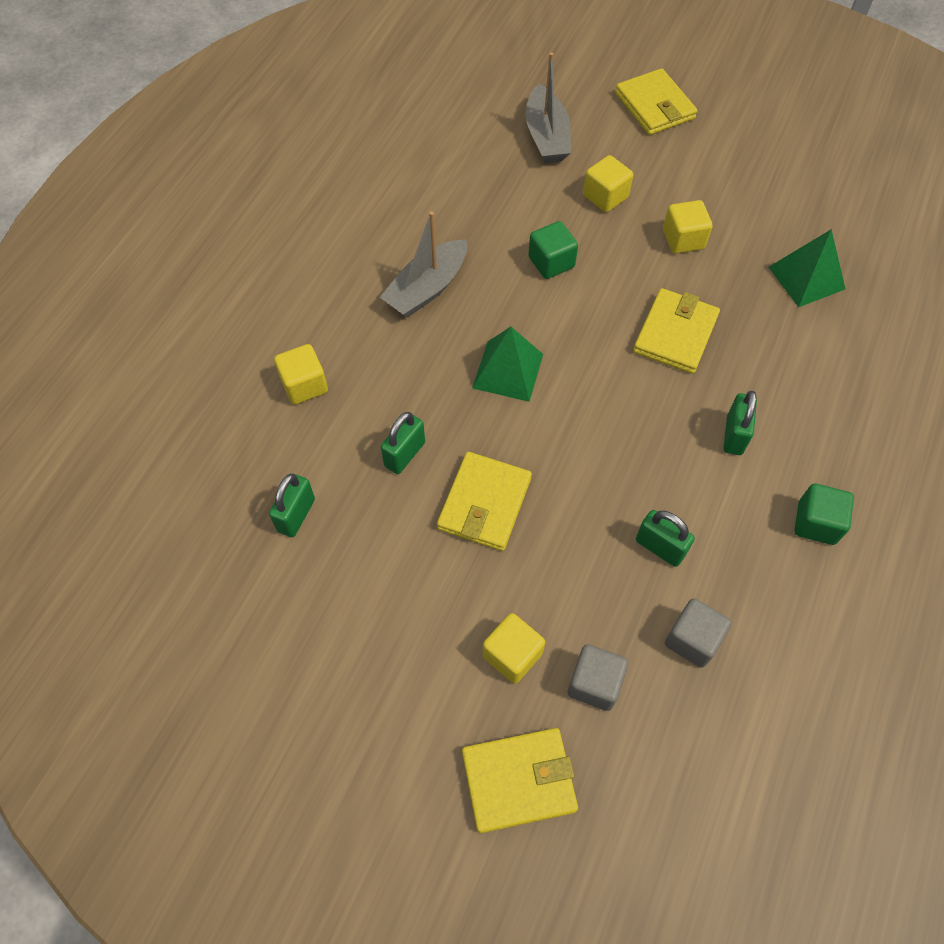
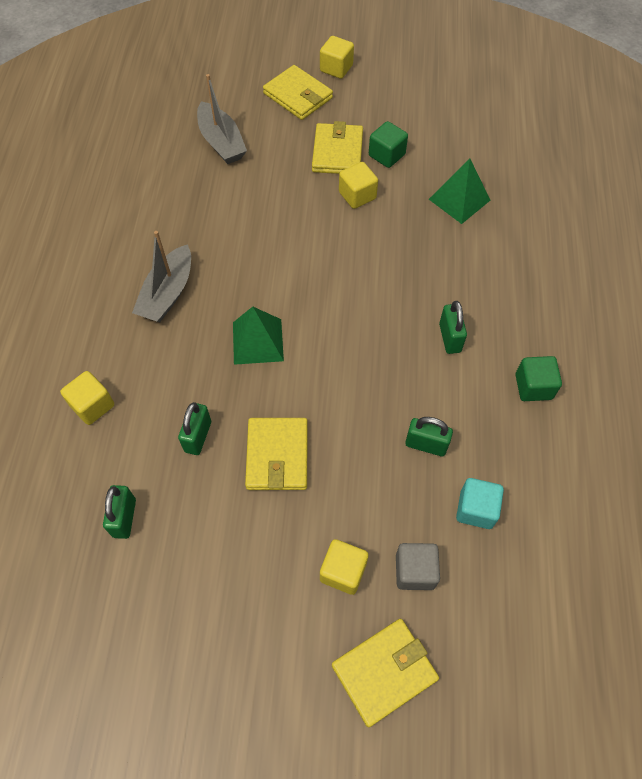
camera: 20 degrees left, 0 degrees up
(551, 262) = (261, 243): green cube -> green cube (386, 155)
(605, 196) = (285, 178): yellow cube -> yellow cube (336, 68)
(675, 334) = (377, 272): yellow wallet -> yellow wallet (337, 152)
(692, 640) = (476, 509): grey cube -> turquoise cube

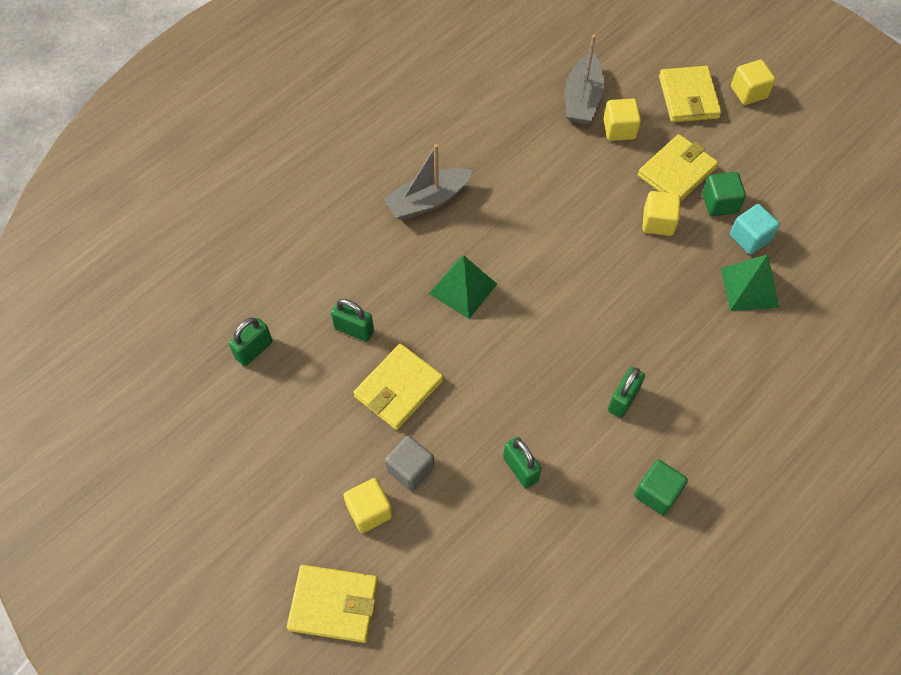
camera: 40 degrees right, 0 degrees up
(92, 405) = (301, 250): yellow cube -> yellow cube (619, 129)
(198, 436) = (354, 330): green padlock -> green padlock turned 60 degrees clockwise
(415, 571) = (422, 554): grey cube -> grey cube (410, 469)
(476, 509) = (513, 549): turquoise cube -> turquoise cube (749, 238)

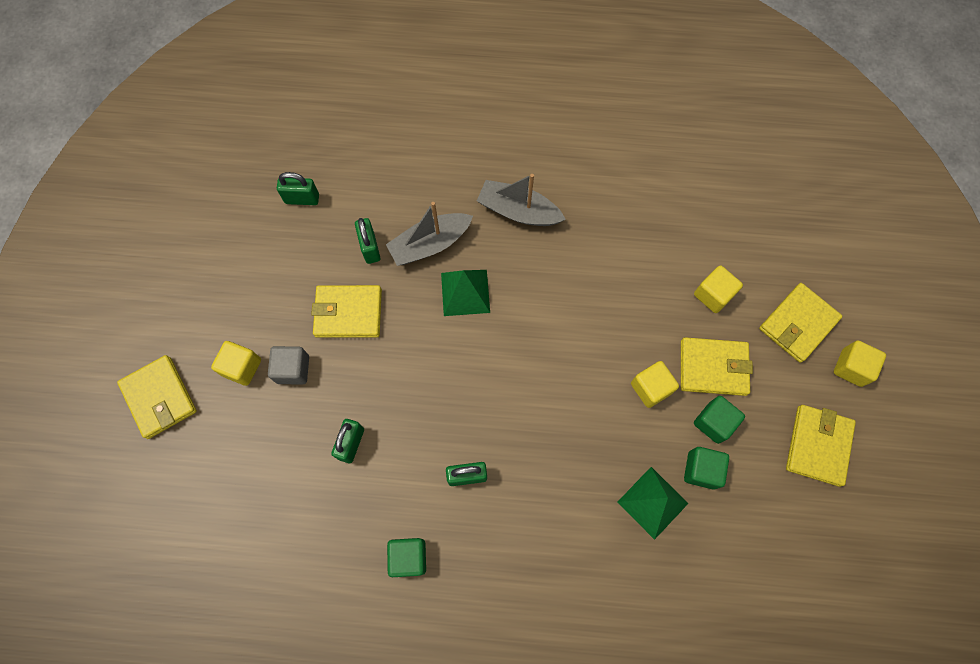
camera: 50 degrees right, 10 degrees up
(582, 99) = (716, 246): grey boat -> grey boat (430, 244)
(749, 238) = (701, 470): turquoise cube -> green cube
(789, 154) = (818, 445): none -> yellow wallet

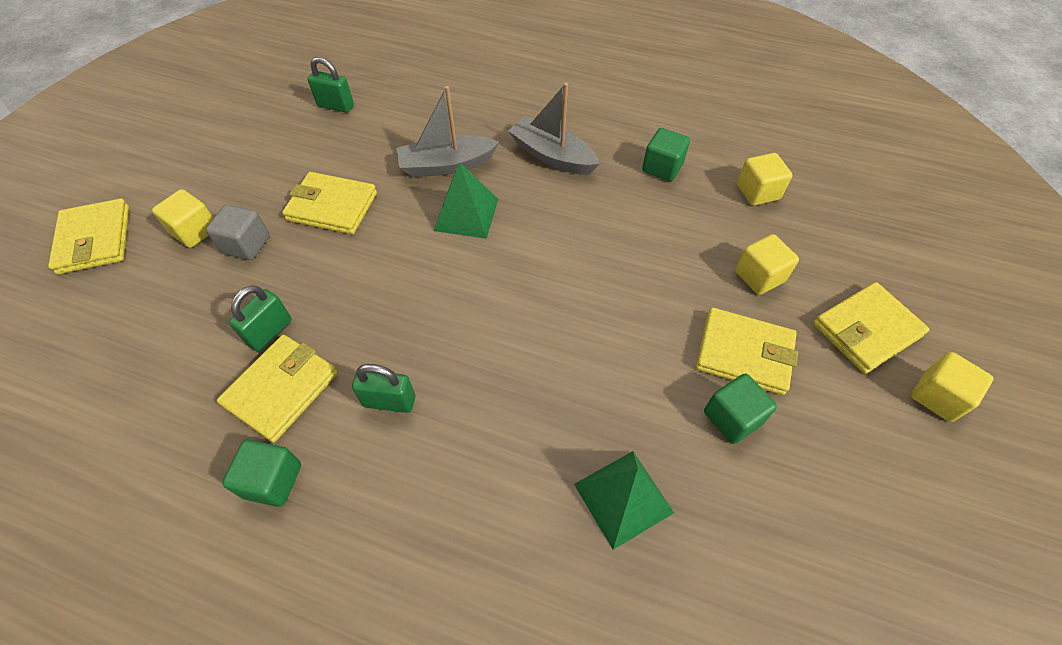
camera: 15 degrees right, 15 degrees down
(370, 247) = (383, 156): green padlock -> none
(650, 388) = (656, 357): yellow cube -> yellow cube (757, 192)
(701, 470) = (702, 473): green cube -> green cube (662, 167)
(818, 445) = (879, 483): yellow wallet -> yellow wallet (281, 389)

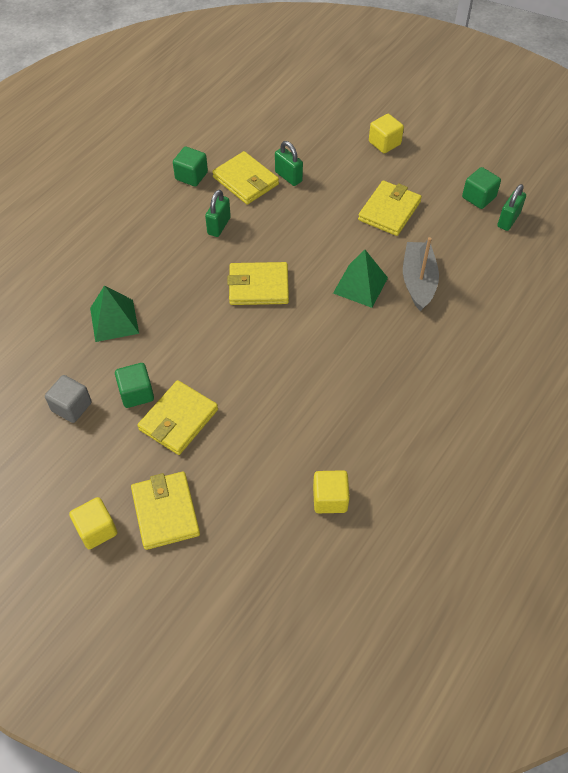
camera: 105 degrees right, 0 degrees up
(95, 239) = (389, 100): yellow wallet -> yellow wallet (258, 286)
(246, 244) = (365, 167): grey cube -> grey cube (71, 407)
(552, 156) = (413, 354): grey boat -> none
(662, 167) = (380, 433): green cube -> green cube (478, 197)
(759, 276) = (240, 459): yellow cube -> none

